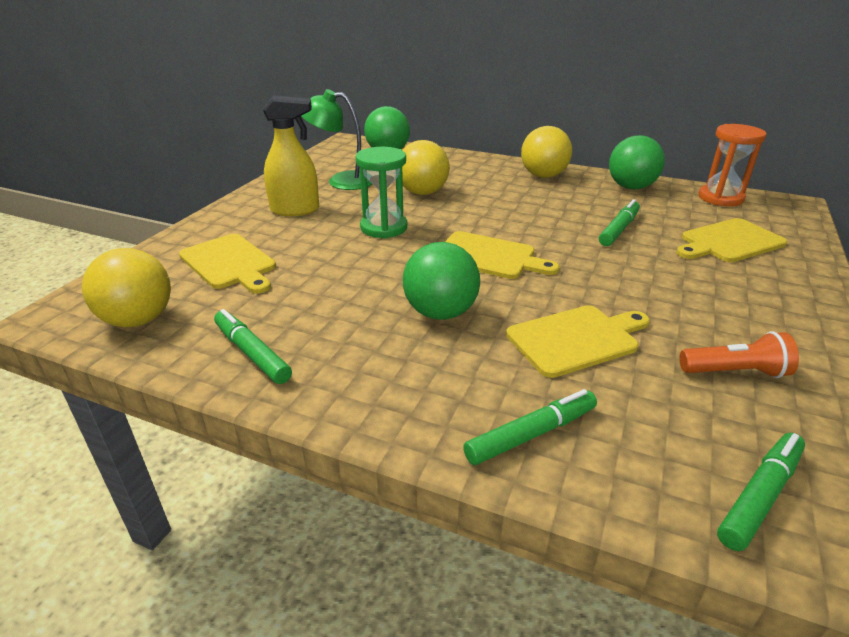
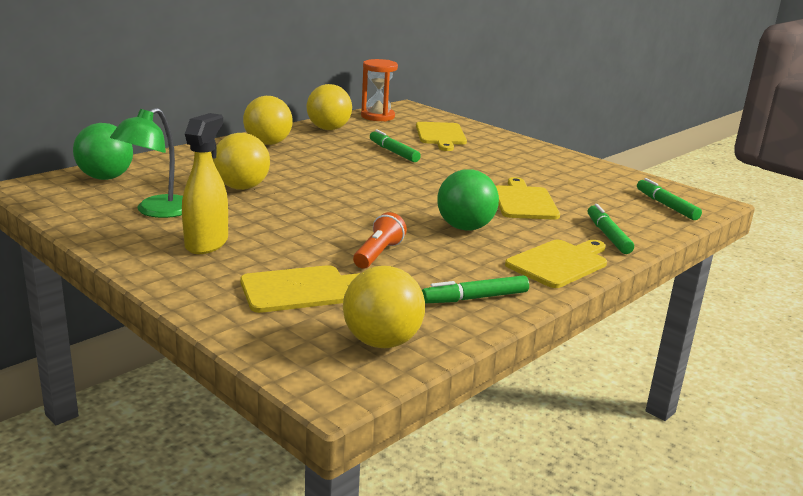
camera: 70 degrees left, 10 degrees down
(384, 228) = (300, 216): green hourglass -> none
(488, 256) = (395, 195): yellow cutting board -> yellow cutting board (559, 263)
(631, 187) = (328, 129): green ball -> yellow ball
(735, 372) = (577, 180): orange flashlight -> orange flashlight (378, 254)

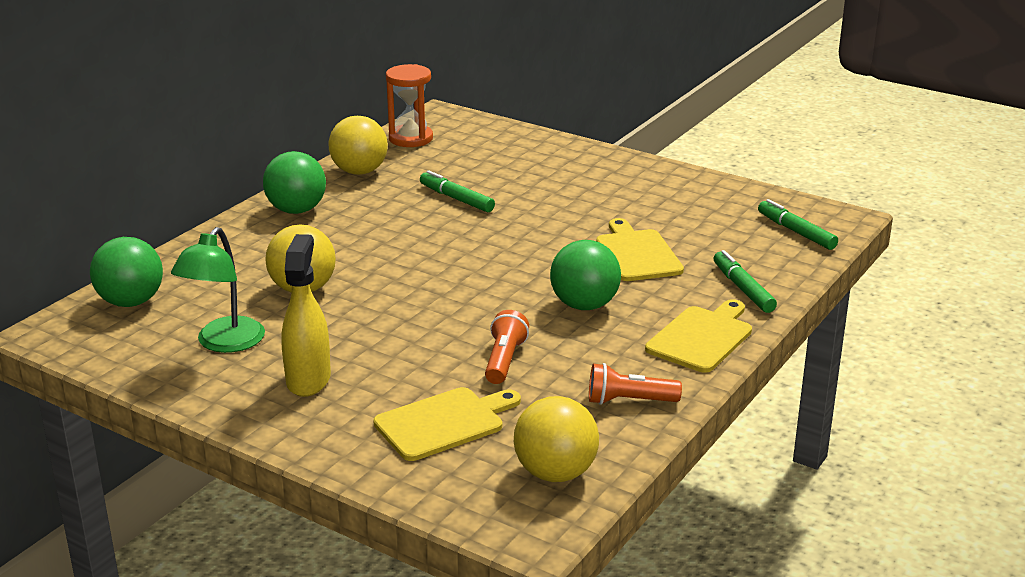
camera: 10 degrees left, 5 degrees up
(268, 143) = (296, 210): yellow ball -> green ball
(441, 135) = (502, 159): yellow cutting board -> none
(475, 298) = (629, 401): green marker -> orange flashlight

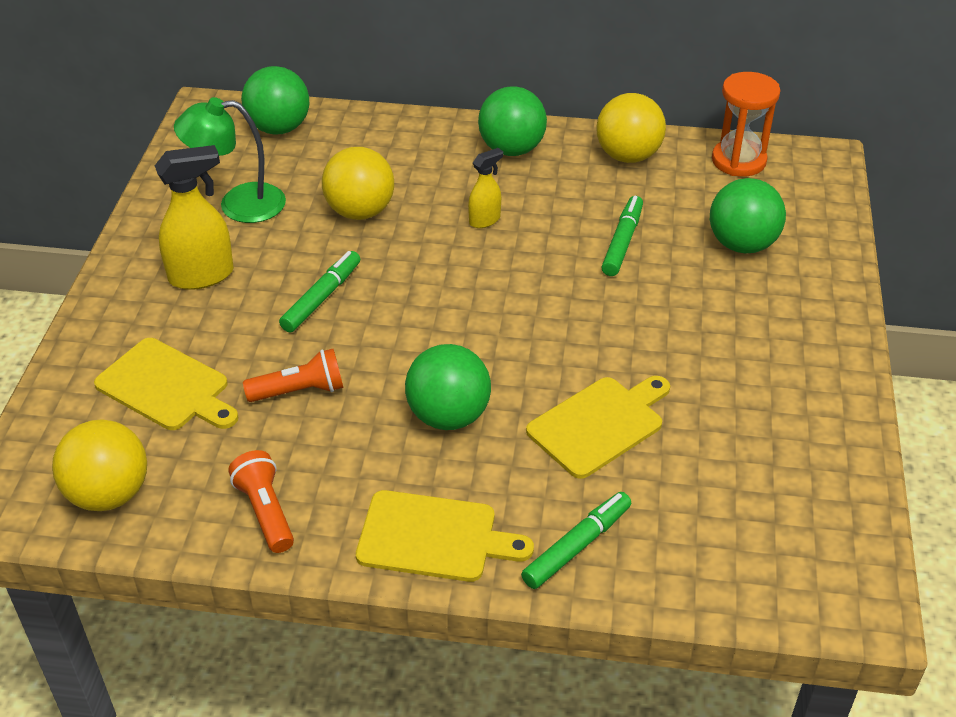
camera: 65 degrees right, 15 degrees up
(374, 241) = (485, 220): none -> yellow spray bottle
(501, 162) = (742, 244): none -> green ball
(796, 232) = (774, 563): green marker -> green marker (321, 298)

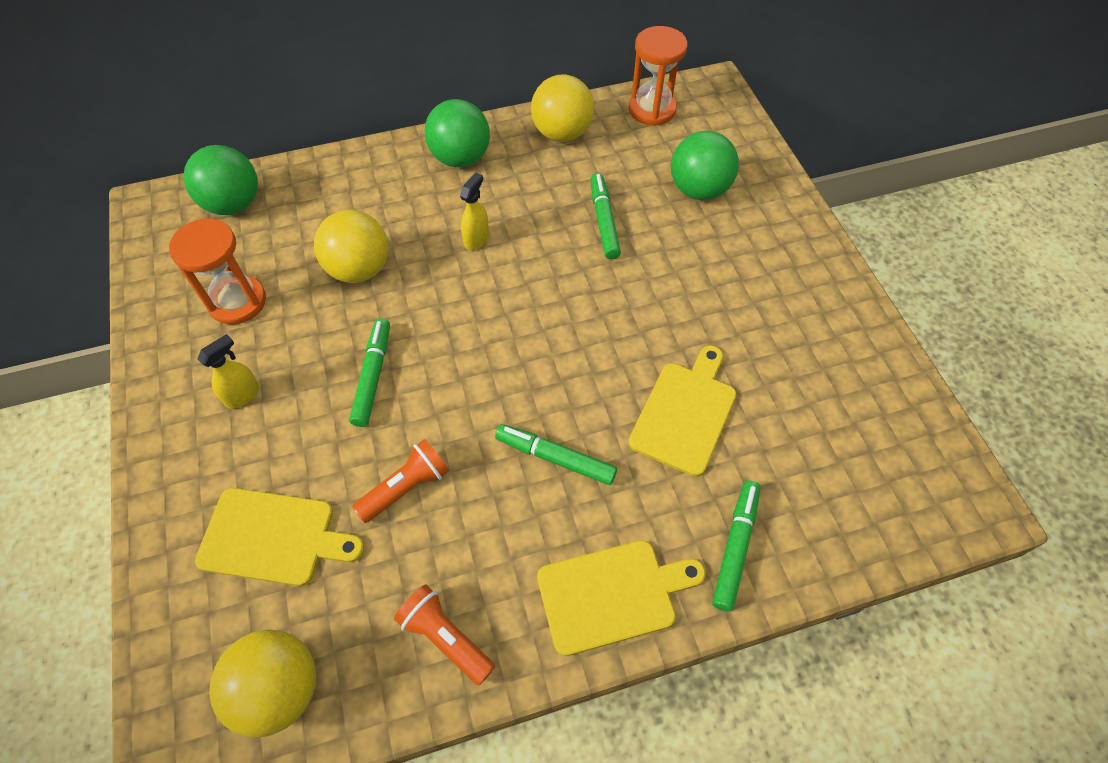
camera: 25 degrees left, 15 degrees up
(202, 275) = (243, 395): yellow spray bottle -> yellow spray bottle, size x0.57
(238, 204) = (237, 302): green lamp -> orange hourglass
(448, 416) = (555, 458): green ball -> green marker

